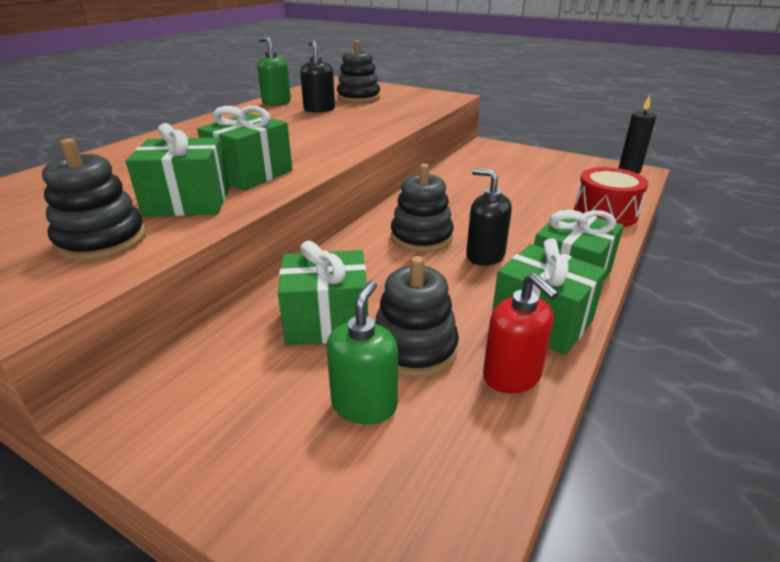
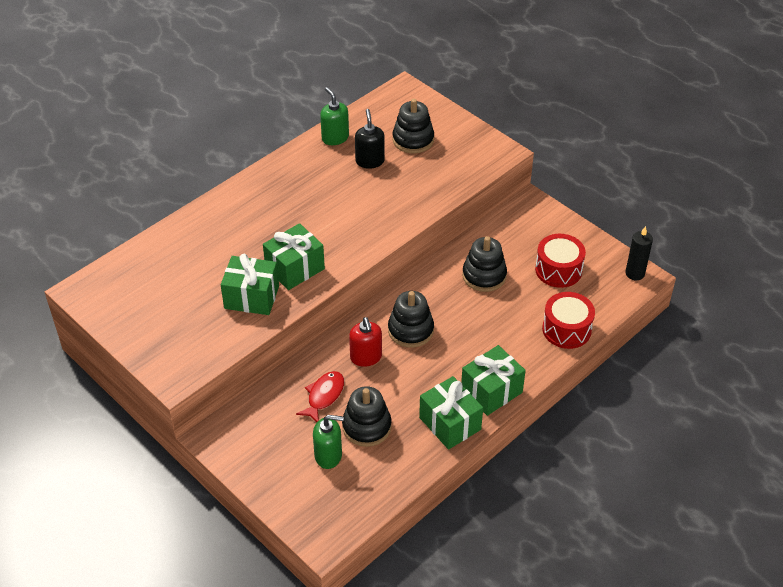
camera: 15 degrees right, 15 degrees up
(101, 240) = (203, 329): black stacking toy -> black stacking toy (484, 276)
(327, 321) = (324, 396): green gift -> red fish
(364, 404) = (328, 455): green soap dispenser -> green soap dispenser turned 60 degrees clockwise
(485, 256) = (446, 359): black soap dispenser -> none
(512, 376) = (411, 456): red soap dispenser -> red soap dispenser (366, 357)
(552, 176) = (558, 270): none -> red drum

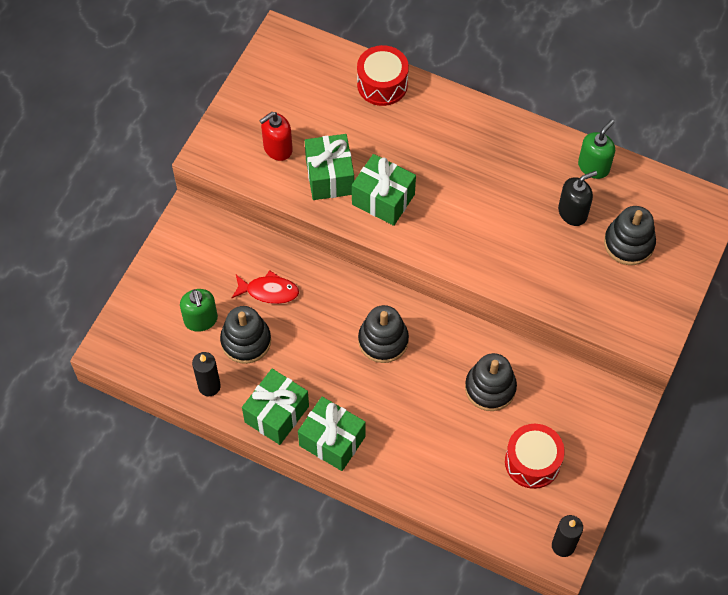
camera: 70 degrees right, 15 degrees up
(366, 357) = (331, 311): red soap dispenser -> red soap dispenser (277, 148)
(400, 467) = (209, 386): none -> black candle
(566, 329) = (446, 493): red drum -> red drum (382, 84)

